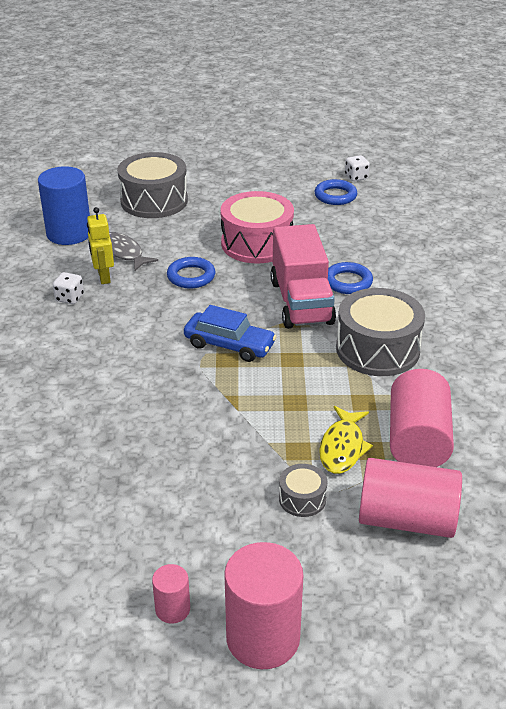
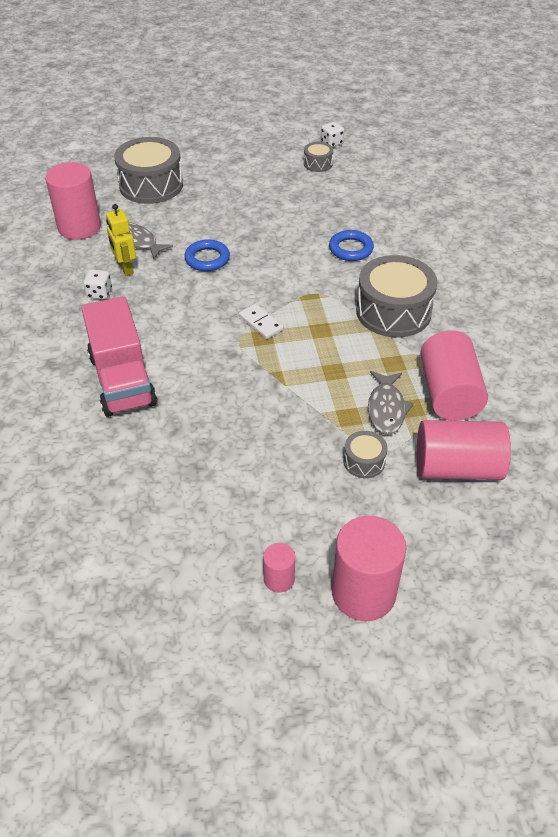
camera: 10 degrees left, 10 degrees up
(69, 233) = (79, 227): blue cylinder -> pink cylinder
(229, 345) = (261, 323): blue car -> white domino
(257, 243) = (259, 219): pink drum -> none
(301, 302) = (314, 273): pink truck -> pink truck (122, 380)
(335, 196) = (318, 164): blue ring -> grey drum
(342, 447) = (386, 409): yellow fish -> grey fish

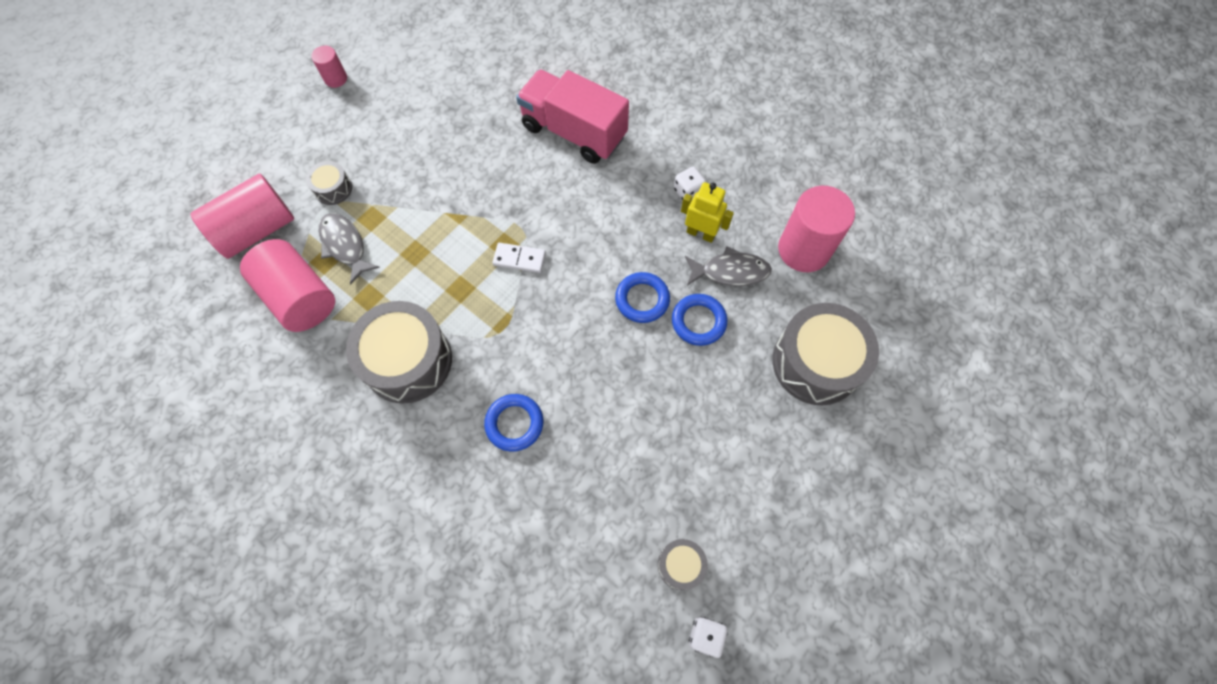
camera: 140 degrees right, 20 degrees up
(188, 232) = (698, 321): none -> blue ring
(363, 593) = (275, 103): pink cylinder -> none

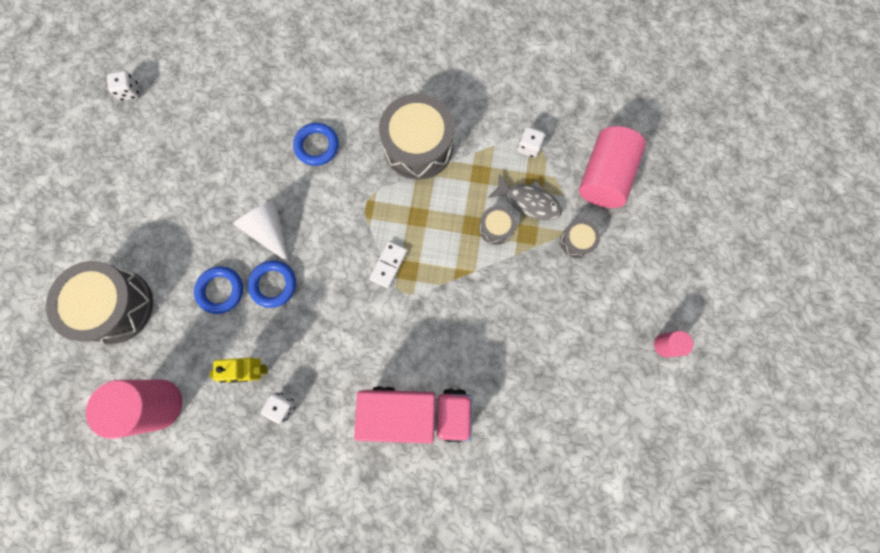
camera: 150 degrees right, 10 degrees up
(300, 297) = (529, 147): pink cylinder -> white dice
(519, 259) = (388, 265): white domino -> white domino turned 45 degrees counterclockwise
(618, 357) = (269, 230): none -> white cone
(680, 565) = (161, 121): grey drum -> grey drum (496, 228)
(730, 271) = (213, 348): grey fish -> none

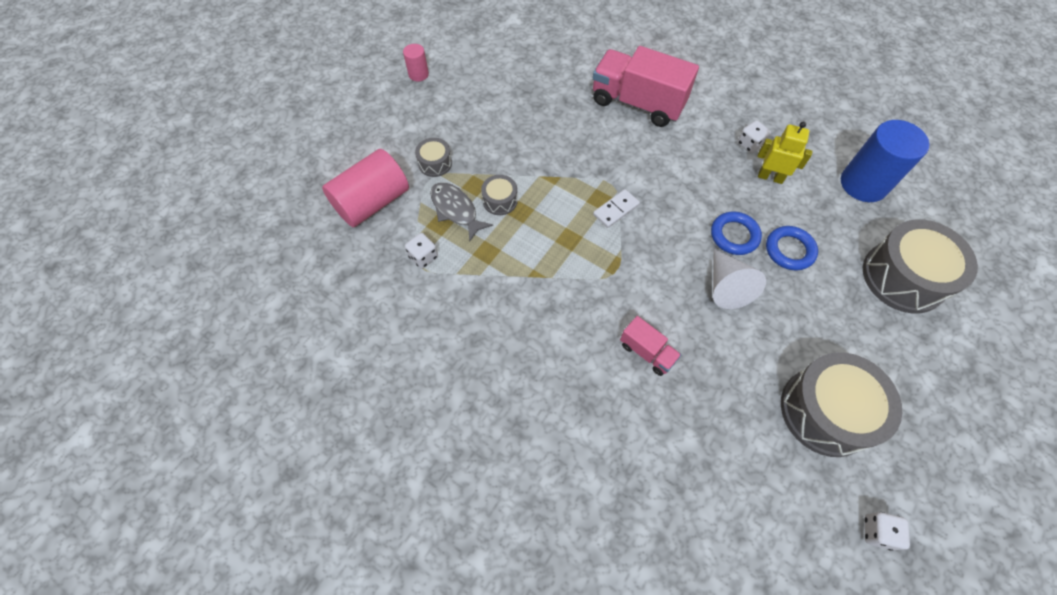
camera: 155 degrees left, 15 degrees down
(158, 404) = (863, 184): pink cylinder -> blue cylinder
(317, 146) = (647, 352): blue ring -> pink truck
(418, 146) = (535, 304): grey drum -> grey drum (826, 411)

